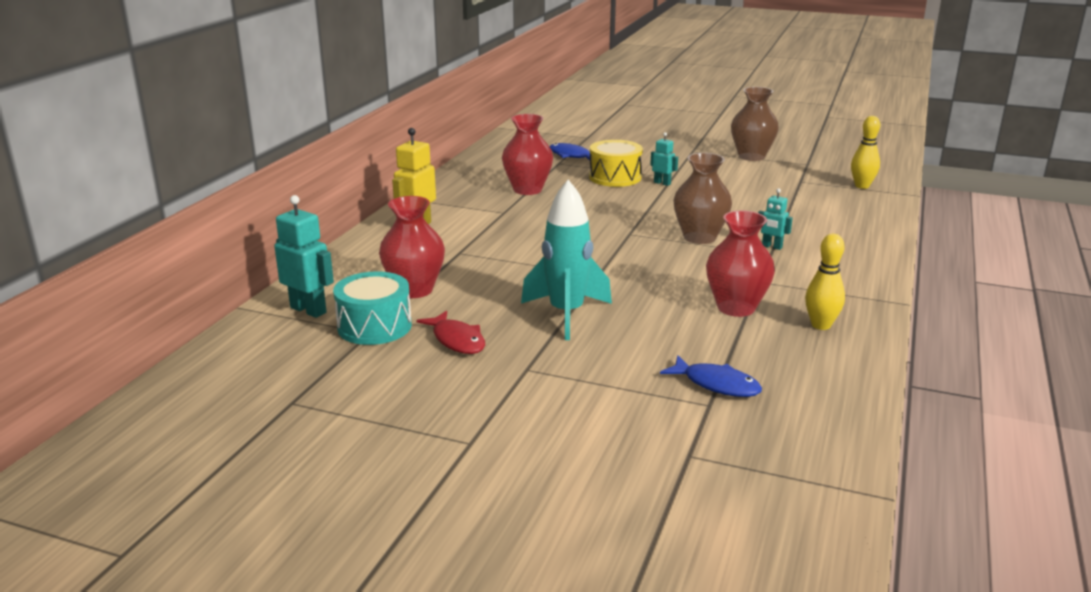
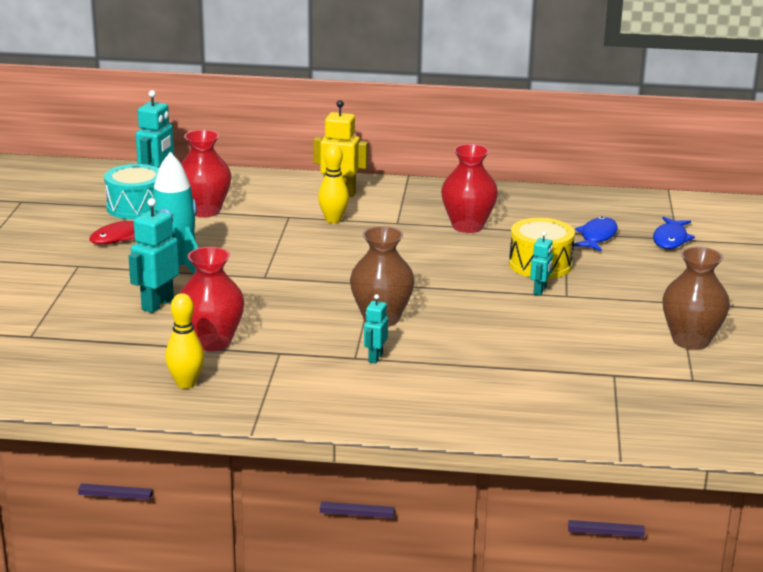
camera: 75 degrees right, 0 degrees up
(646, 329) = (157, 304): none -> turquoise robot
(716, 384) = (63, 338): blue fish -> blue fish (671, 239)
(862, 186) = (627, 418): yellow bowling pin -> yellow bowling pin (333, 220)

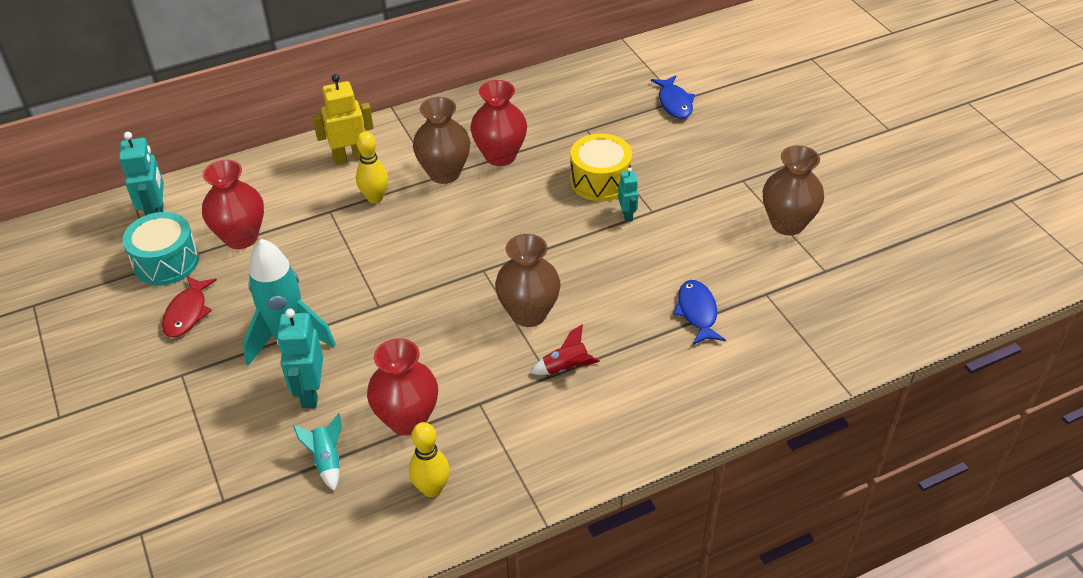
camera: 30 degrees left, 20 degrees up
(126, 342) = (327, 460): none -> turquoise rocket
(375, 358) = (566, 368): turquoise robot -> red rocket
(407, 222) = (444, 173): none -> brown vase
(597, 237) = (616, 124): blue fish -> blue fish (697, 312)

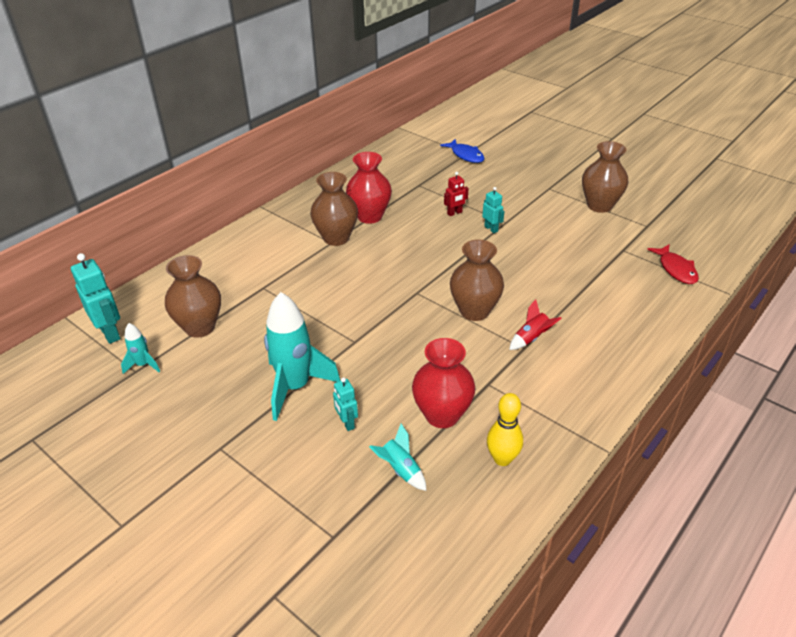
camera: 25 degrees left, 5 degrees down
(166, 262) = (143, 365): turquoise drum -> turquoise rocket
(187, 313) = (191, 398): red fish -> red fish (676, 269)
(241, 237) = (200, 327): red vase -> brown vase
(310, 393) = (346, 423): turquoise robot -> turquoise robot, size x0.58
(350, 158) = (252, 247): yellow robot -> none
(375, 198) = (294, 268): yellow bowling pin -> none
(600, 181) = (454, 213): yellow drum -> red robot
(697, 312) = (589, 274): blue fish -> none

